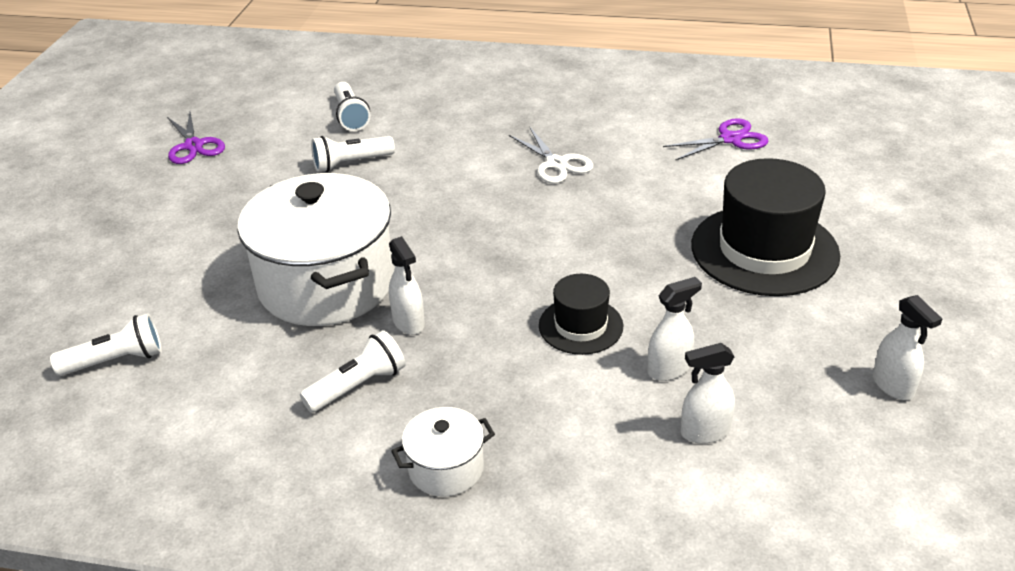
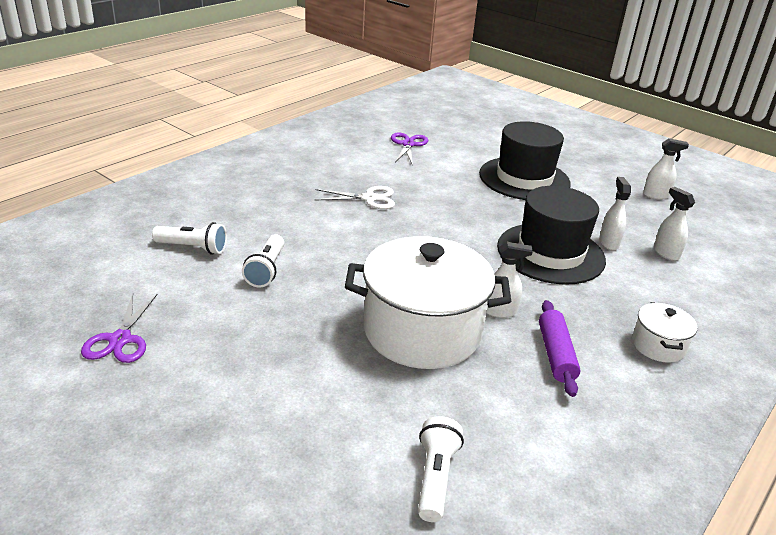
camera: 65 degrees left, 5 degrees down
(193, 146) = (120, 340): purple scissors -> purple scissors turned 90 degrees clockwise
(358, 386) = (556, 354): white flashlight -> purple rolling pin
(580, 326) = (550, 253): black hat -> black hat, size x1.86
(704, 432) = (666, 253): white spray bottle -> white spray bottle turned 135 degrees clockwise

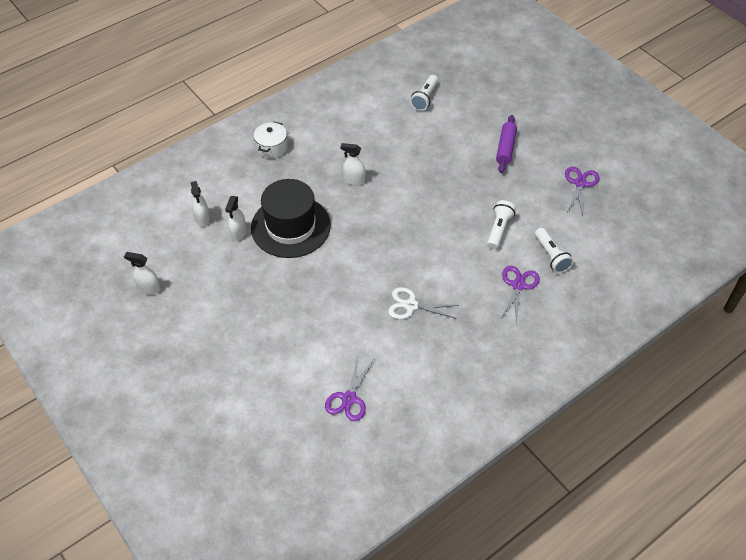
camera: 165 degrees left, 20 degrees up
(193, 248) = (551, 256): white flashlight -> white flashlight turned 135 degrees counterclockwise
(242, 220) = (518, 285): none -> purple scissors
(422, 331) = (407, 171): white pot -> none
(524, 179) = (257, 324): black hat -> none
(556, 354) = (336, 148): purple rolling pin -> purple rolling pin (505, 148)

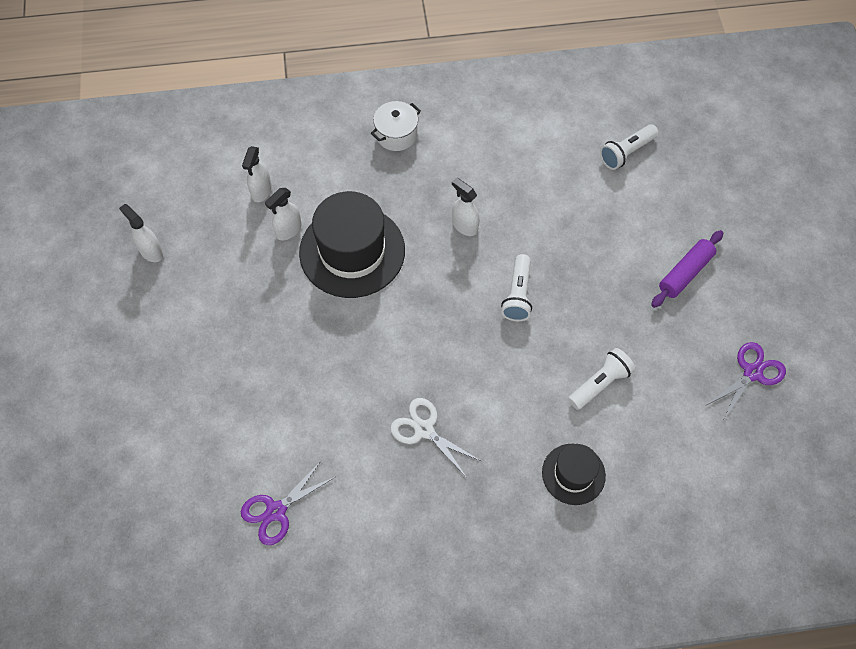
camera: 30 degrees right, 10 degrees up
(518, 285) = (573, 474): purple scissors -> black hat
(551, 256) = (643, 456): white flashlight -> white flashlight (517, 295)

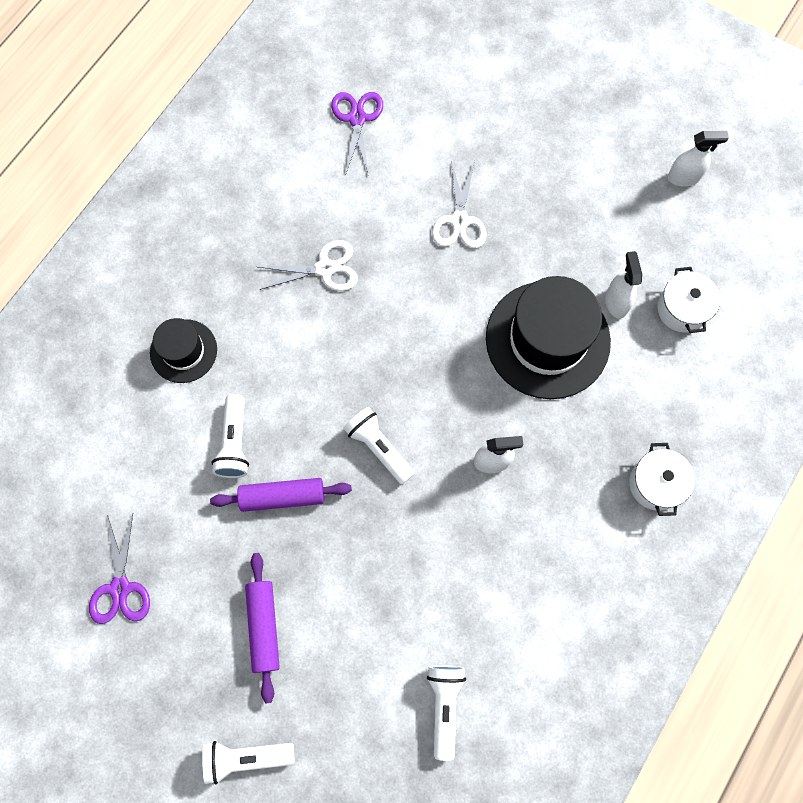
camera: 130 degrees right, 10 degrees up
(261, 191) = (682, 309): white spray bottle -> white pot
(307, 368) = (459, 221): none -> white scissors
(603, 325) = (282, 496): none -> purple rolling pin
(757, 226) = (246, 757): none -> white flashlight

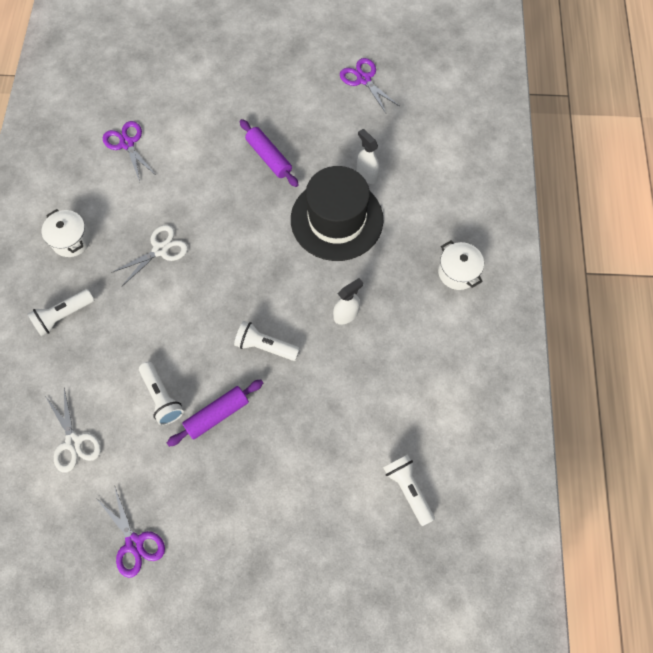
camera: 30 degrees left, 5 degrees down
(183, 351) = (89, 355): black hat -> none
(246, 757) = (293, 605): white flashlight -> white flashlight (63, 316)
(264, 627) = (254, 509): purple rolling pin -> purple rolling pin (269, 157)
(459, 221) = (235, 174): white scissors -> white scissors (73, 442)
(682, 309) = (410, 158): white pot -> white pot (71, 240)
(684, 177) = (364, 79): white spray bottle -> purple scissors

